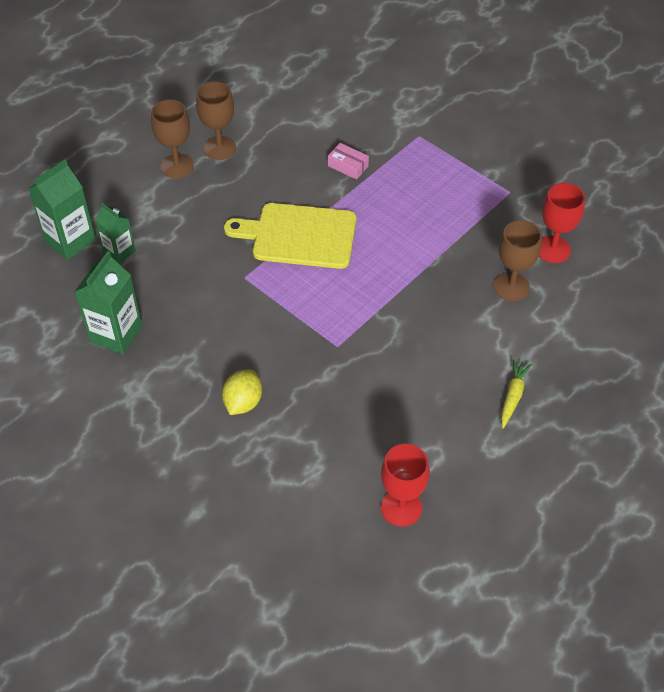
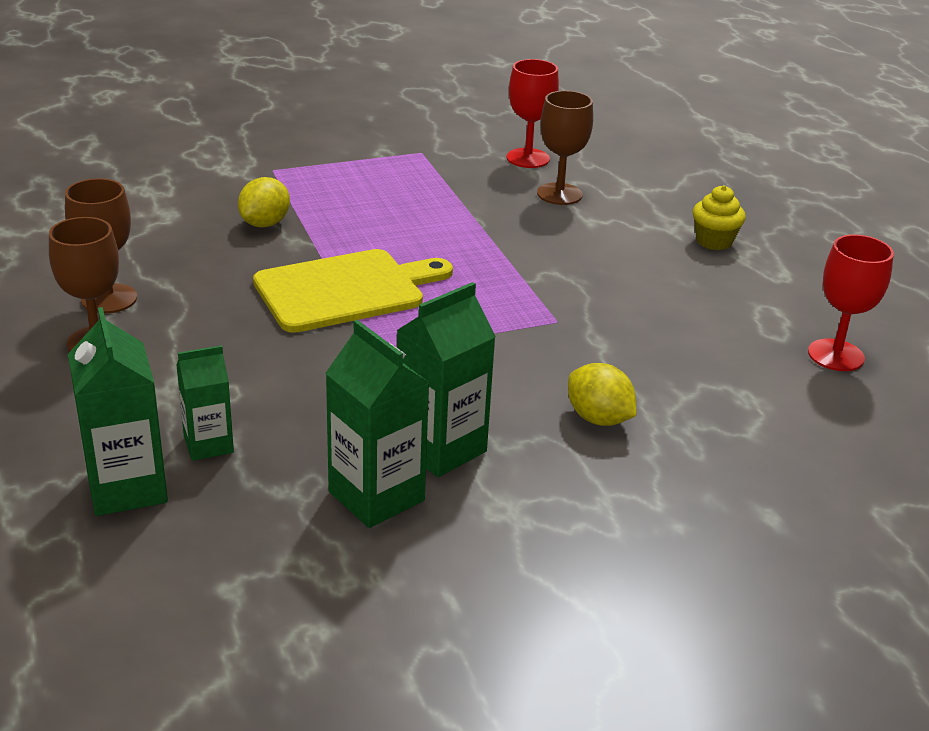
camera: 65 degrees left, 20 degrees down
(171, 343) = (440, 448): none -> green carton
(299, 236) = (345, 290): yellow cutting board -> yellow cutting board turned 150 degrees counterclockwise
(348, 166) = (265, 223): pink box -> yellow lemon
(513, 396) = (714, 241): yellow carrot -> yellow cupcake

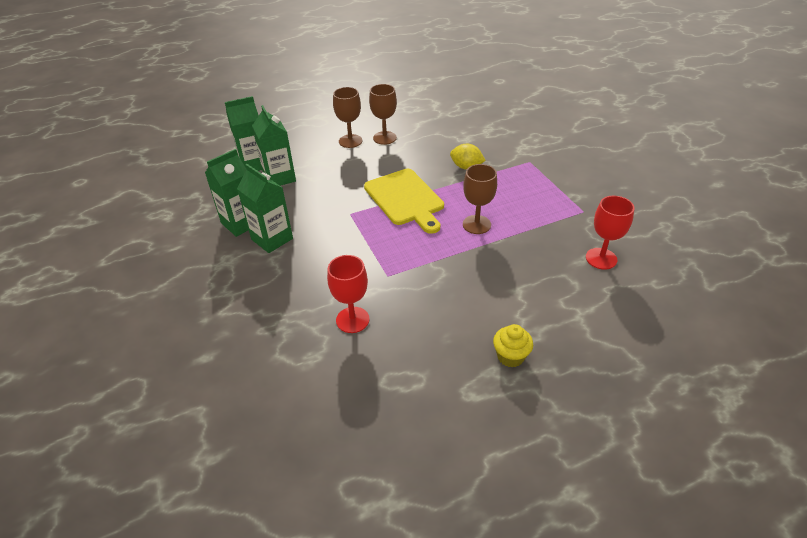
camera: 90 degrees right, 10 degrees up
(208, 444) = (279, 178): green carton -> green carton, size x1.59
(559, 194) = (551, 275): brown goblet -> brown goblet (476, 224)
(598, 418) = (293, 292): yellow lemon -> none
(836, 355) = (363, 413): red goblet -> red goblet (352, 320)

